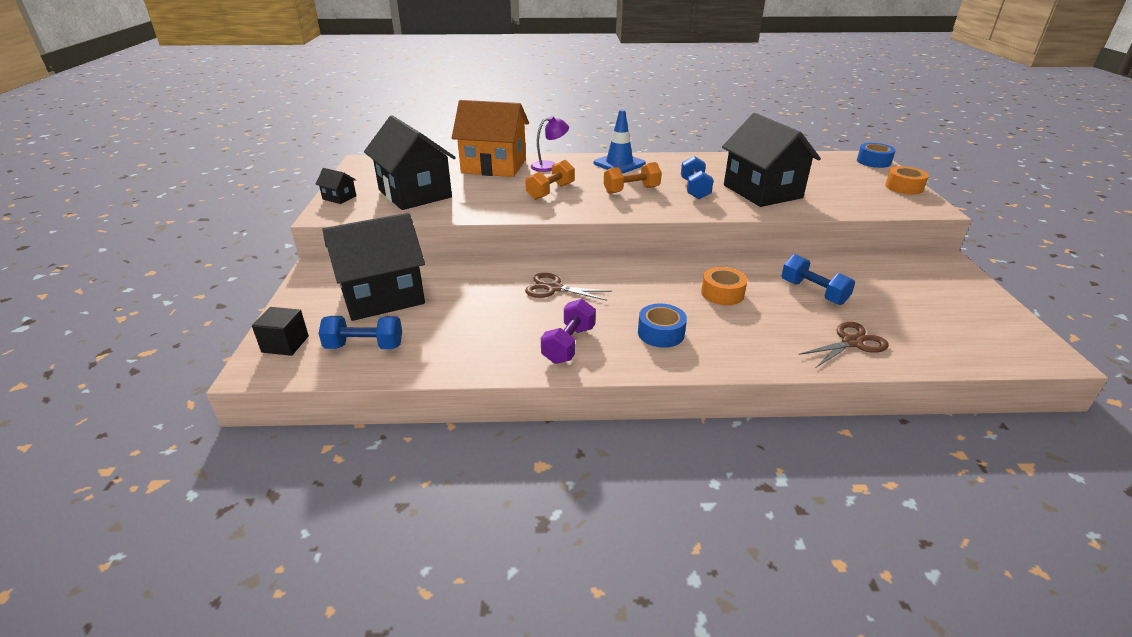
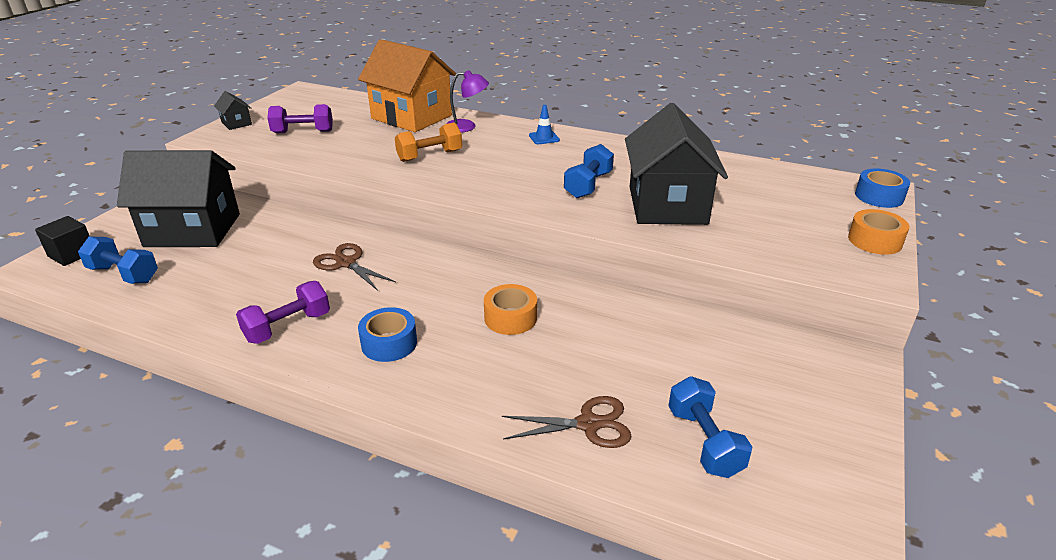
camera: 25 degrees right, 0 degrees up
(415, 194) = (303, 132): black house -> purple dumbbell
(619, 164) = (544, 138): blue traffic cone -> blue traffic cone, size x0.54
(631, 190) = (515, 171): orange dumbbell -> none
(813, 292) = (620, 348): blue dumbbell -> blue dumbbell (704, 442)

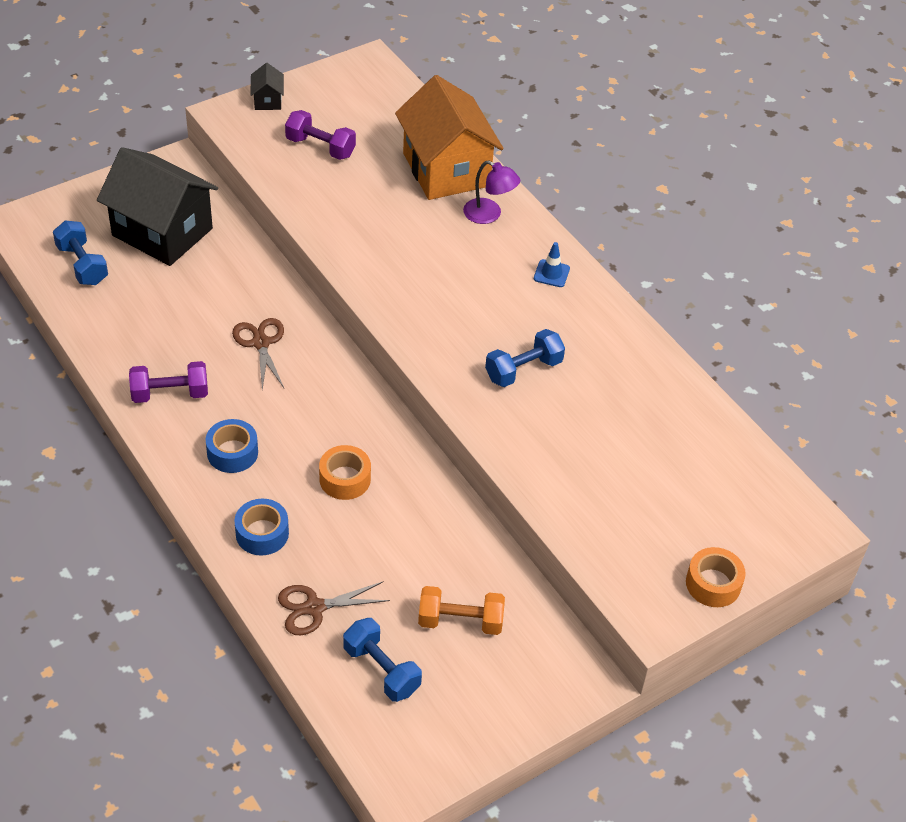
camera: 30 degrees right, 15 degrees up
(72, 254) = (55, 217): black cube -> none
(430, 156) = (412, 248): orange dumbbell -> orange dumbbell (460, 621)
(588, 424) = (314, 608): brown scissors -> brown scissors turned 135 degrees clockwise
(667, 205) = (570, 436): black house -> none
(704, 442) = (381, 670): blue dumbbell -> blue dumbbell turned 60 degrees counterclockwise
(879, 196) = (800, 537): blue tape -> blue tape (262, 533)

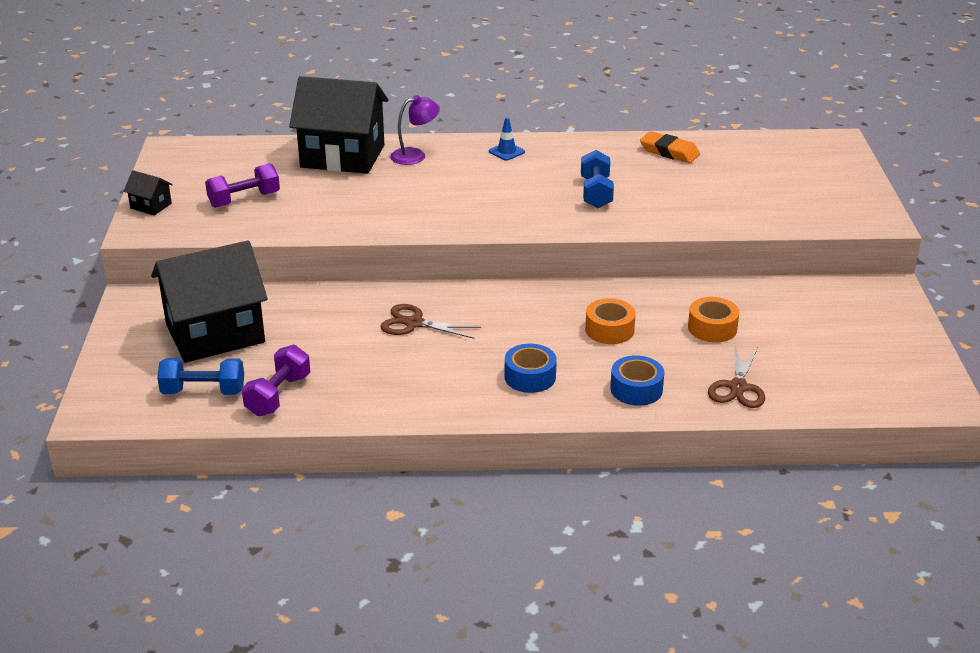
camera: 55 degrees left, 15 degrees down
(170, 394) = (427, 389): purple dumbbell -> purple dumbbell (278, 395)
(381, 670) = (824, 374): blue dumbbell -> none
(446, 169) = (342, 156): orange house -> black house
(460, 621) = (799, 323): orange dumbbell -> none
(660, 394) = (669, 152): none -> orange eraser
(713, 584) = (861, 190): orange tape -> orange tape (712, 328)

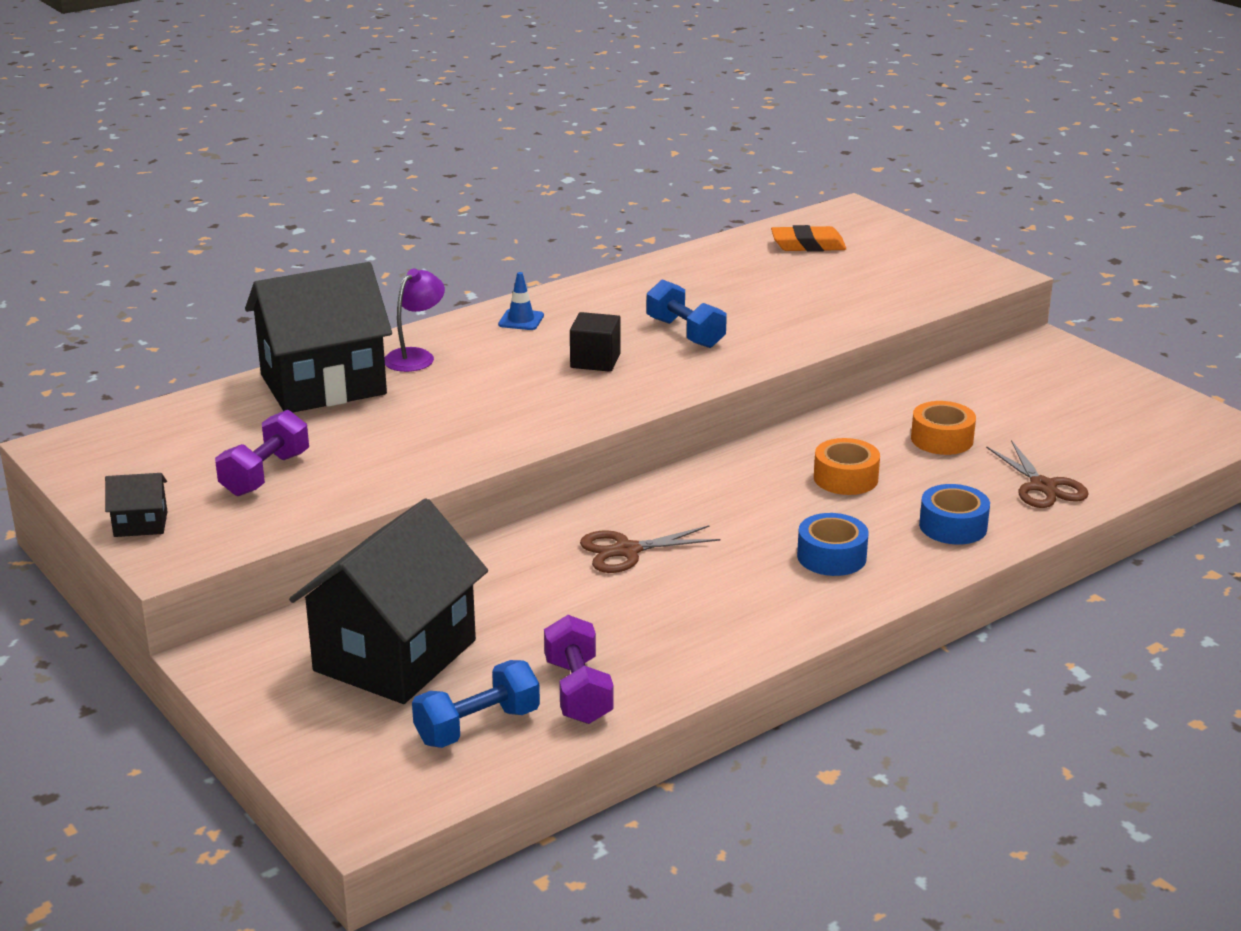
camera: 35 degrees left, 5 degrees down
(514, 193) = (595, 361): none -> black cube
(669, 152) = (701, 268): orange eraser -> orange eraser (808, 245)

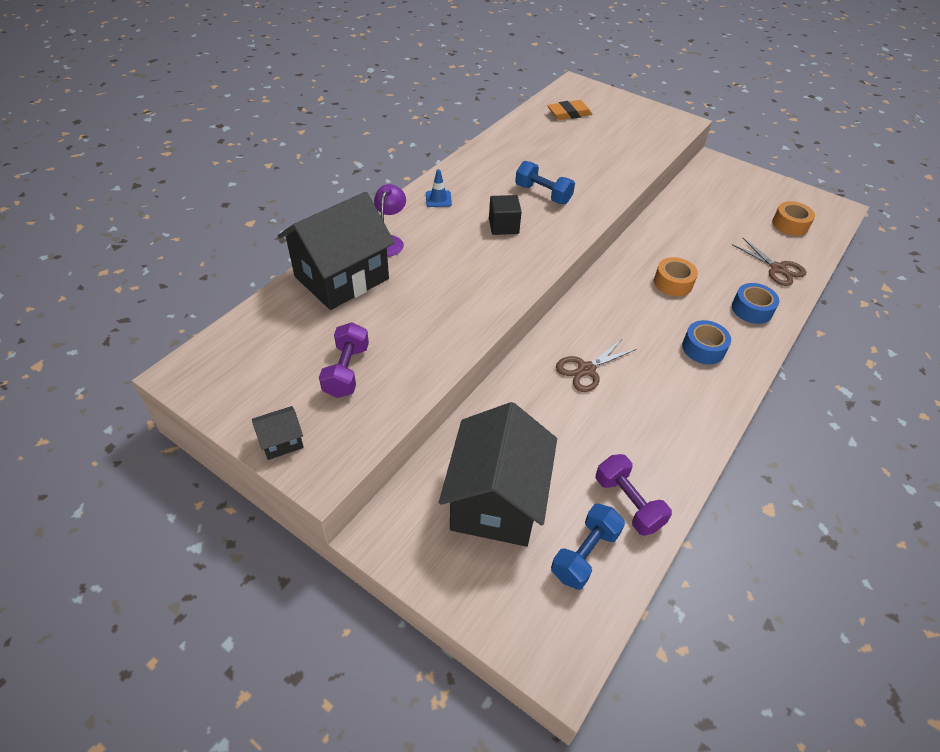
camera: 20 degrees left, 20 degrees up
(942, 439) = (704, 242): orange tape -> orange tape (790, 224)

